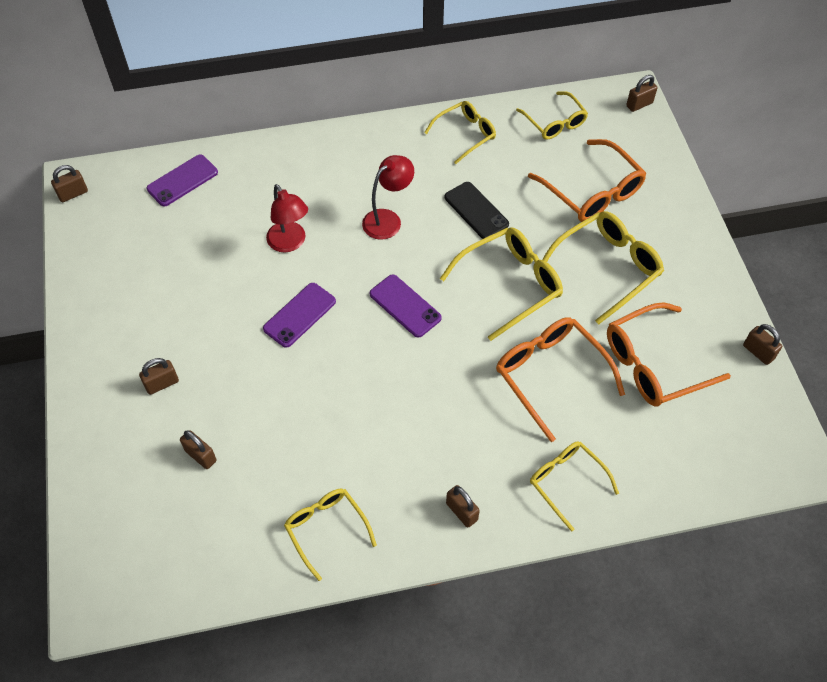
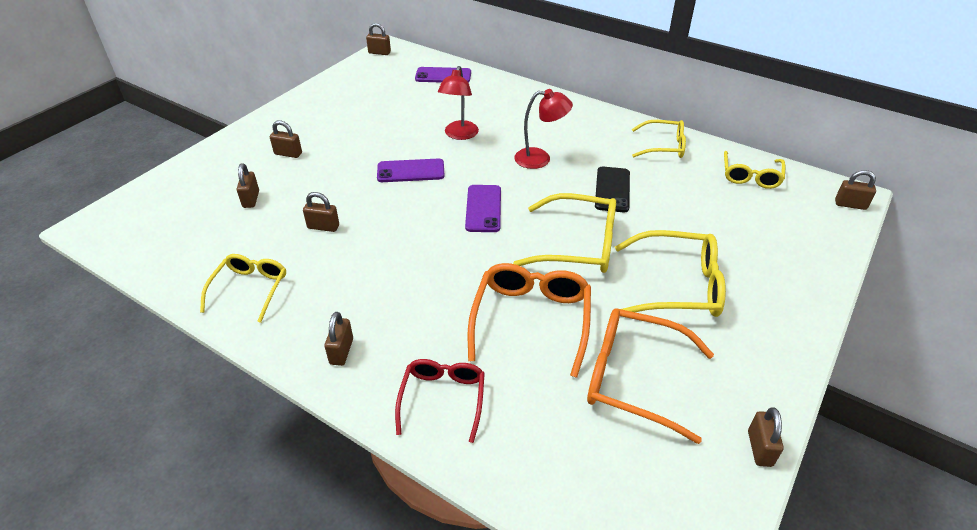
camera: 45 degrees right, 15 degrees down
(303, 428) = (323, 227): none -> brown padlock
(567, 482) = (442, 399): yellow glasses -> red glasses
(591, 191) = (729, 232): orange glasses -> none

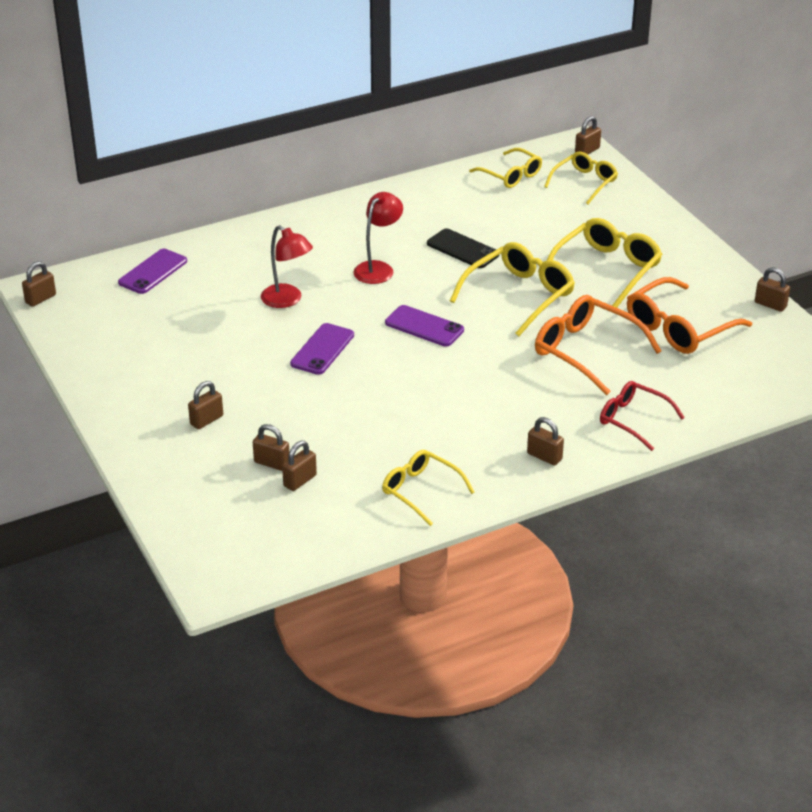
camera: 60 degrees left, 5 degrees down
(323, 227) = (364, 427): brown padlock -> brown padlock (300, 481)
(663, 146) = (426, 197): yellow glasses -> yellow glasses (584, 183)

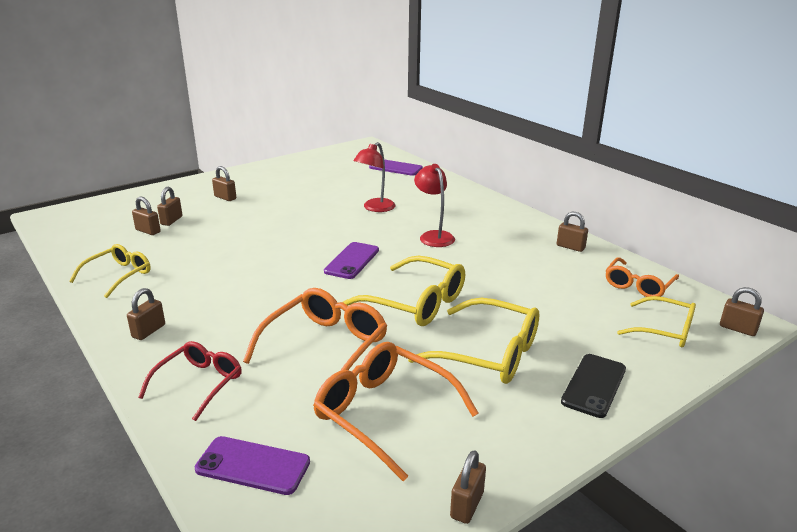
camera: 80 degrees right, 10 degrees down
(40, 299) = (355, 146): brown padlock -> brown padlock (570, 247)
(322, 349) = (312, 225): purple phone -> purple phone (253, 466)
(378, 268) = (433, 236): red lamp -> red lamp turned 135 degrees counterclockwise
(463, 249) = (484, 269): black phone -> black phone (594, 385)
(510, 175) = (638, 285): yellow glasses -> orange glasses

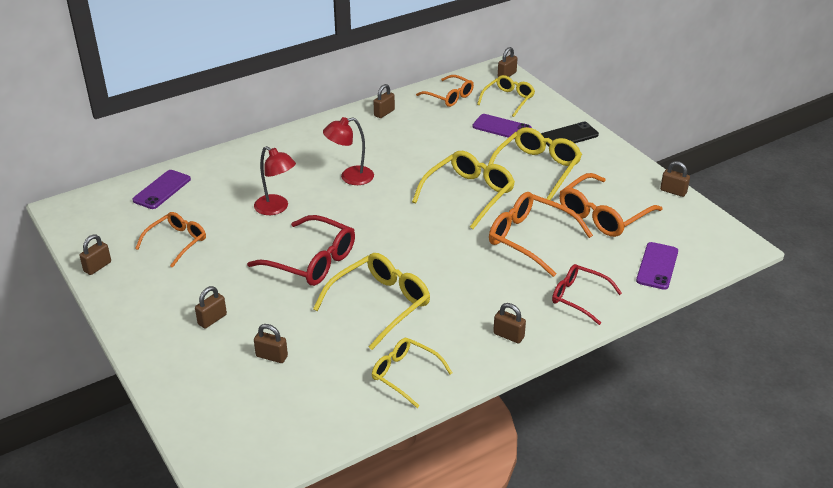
camera: 85 degrees left, 10 degrees up
(148, 231) = (297, 371): brown padlock -> brown padlock (97, 267)
(223, 260) = (379, 305): none -> yellow glasses
(295, 227) = (311, 261): none -> red glasses
(324, 178) = (176, 242): none -> orange glasses
(352, 261) = (393, 225): purple phone -> purple phone (502, 128)
(594, 385) = (568, 136): black phone -> black phone turned 60 degrees counterclockwise

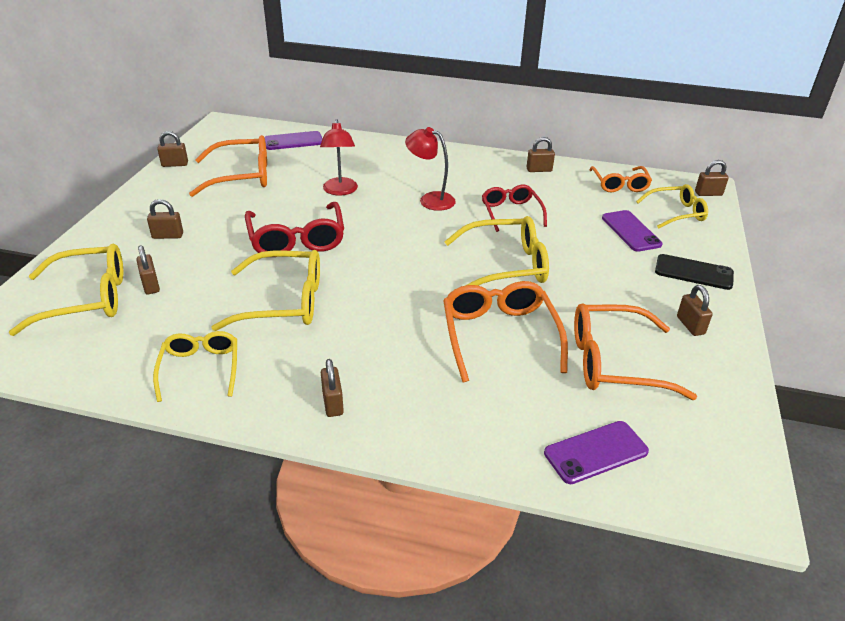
camera: 45 degrees right, 0 degrees up
(176, 242) = (241, 176): orange glasses -> orange glasses, size x1.54
(536, 169) = (608, 282): yellow glasses -> yellow glasses (86, 299)
(579, 298) = (456, 420): red glasses -> red glasses (511, 213)
(673, 191) = (742, 391): brown padlock -> brown padlock (690, 325)

